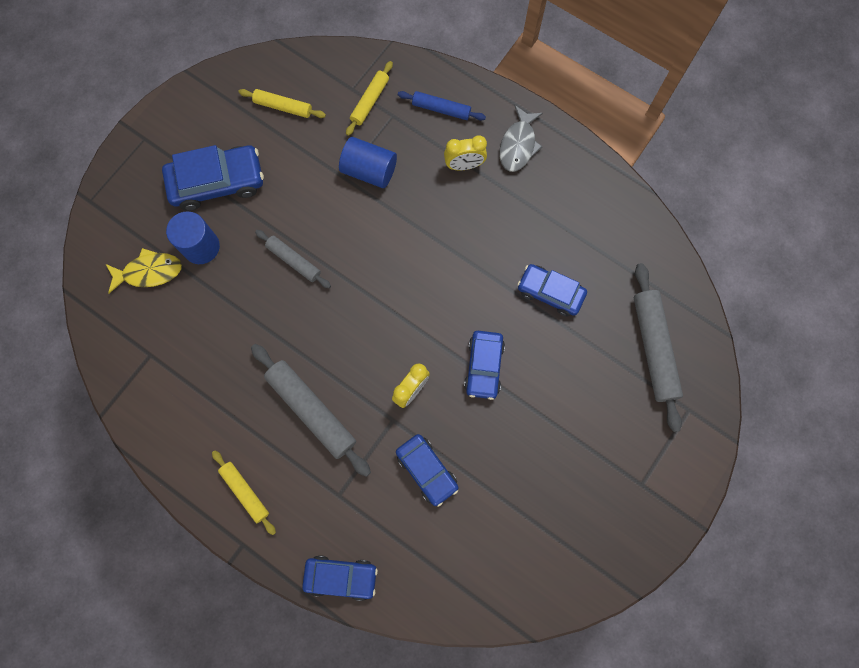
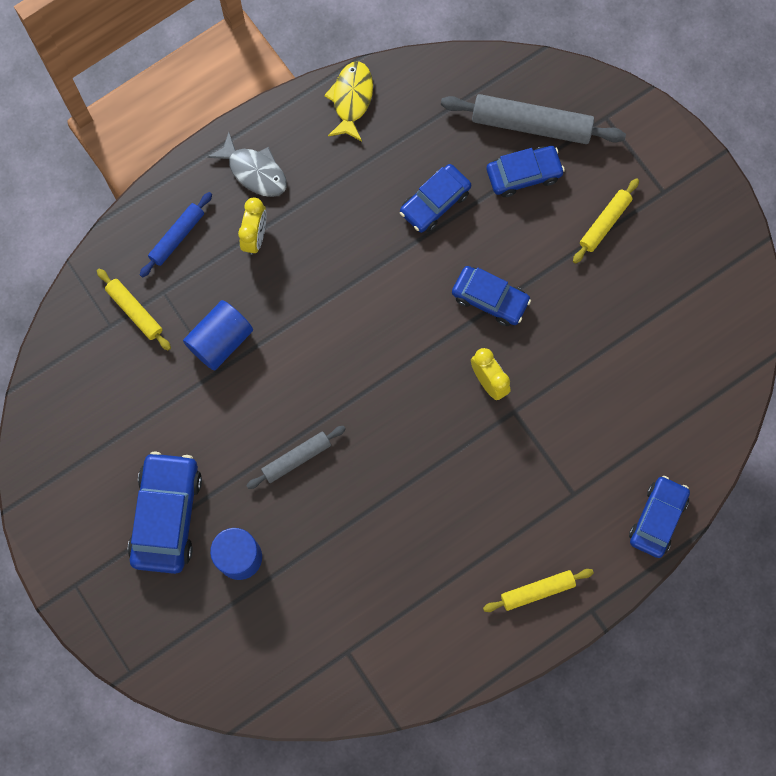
camera: 70 degrees left, 0 degrees up
(149, 272) = (247, 625): yellow fish -> yellow fish (351, 99)
(283, 107) = (101, 411): yellow rolling pin -> yellow rolling pin (604, 223)
(311, 410) = (474, 493): grey rolling pin -> none
(427, 470) = (578, 395): blue car -> blue car (523, 174)

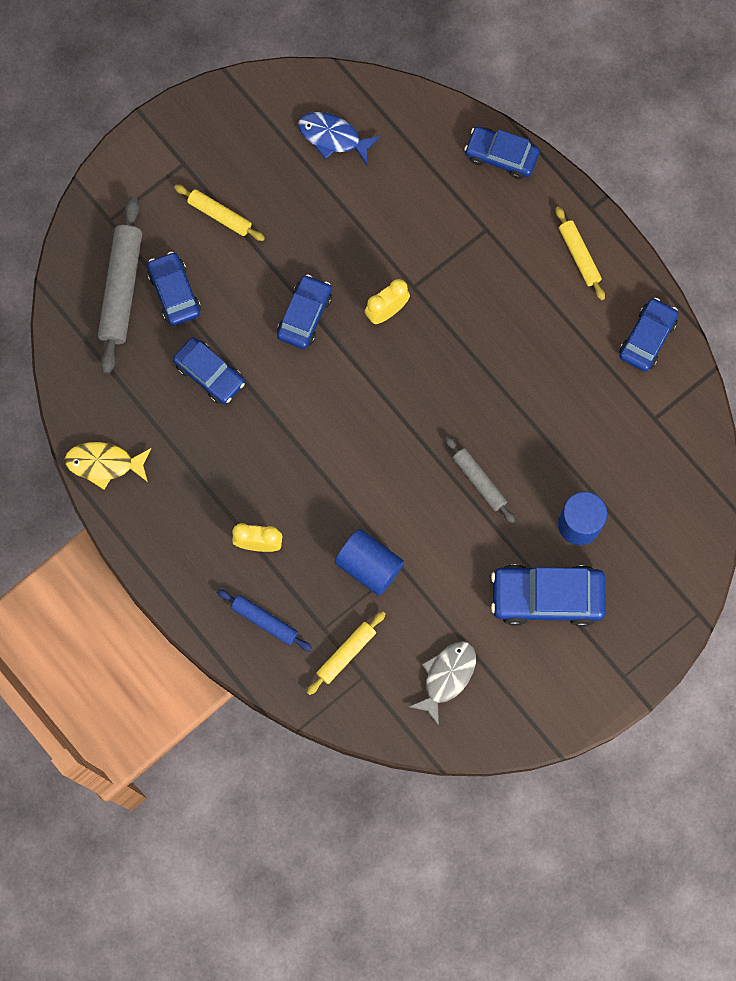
camera: 95 degrees left, 0 degrees up
(254, 171) = (189, 552): grey fish -> grey fish (447, 677)
(437, 655) = (647, 338): none -> blue car
(686, 343) = (333, 137): none -> blue fish

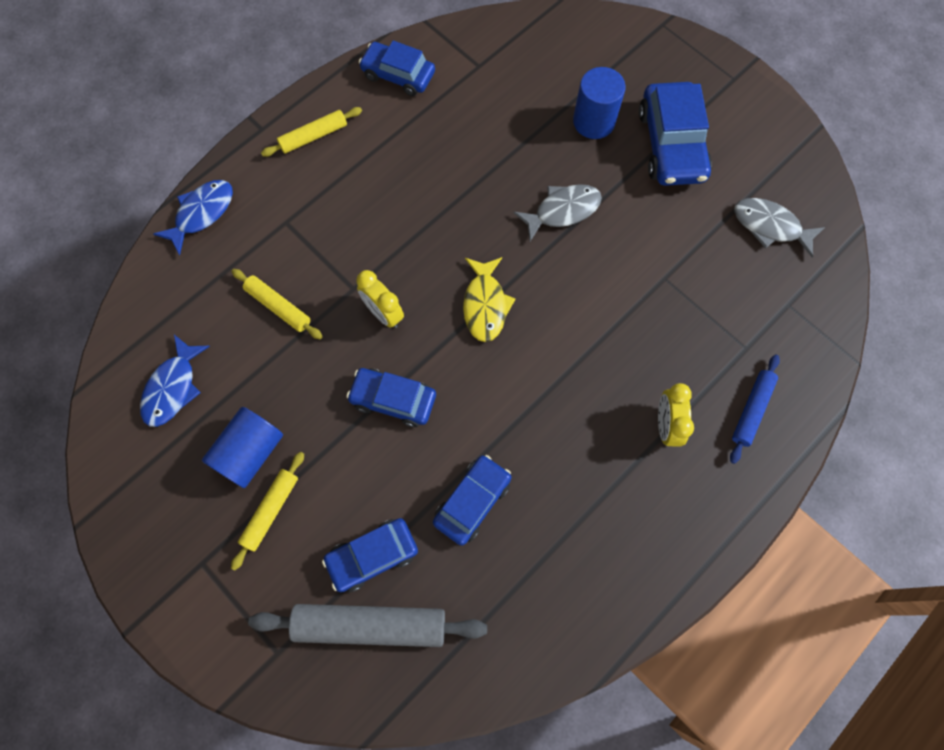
camera: 95 degrees left, 5 degrees down
(104, 464) = (599, 619): yellow fish -> yellow fish (485, 305)
(346, 653) = (768, 323): yellow rolling pin -> yellow rolling pin (278, 307)
(369, 566) = (670, 308): blue cylinder -> blue cylinder (250, 452)
(479, 481) = (562, 211): grey rolling pin -> grey fish
(501, 156) = (202, 213): blue car -> blue fish

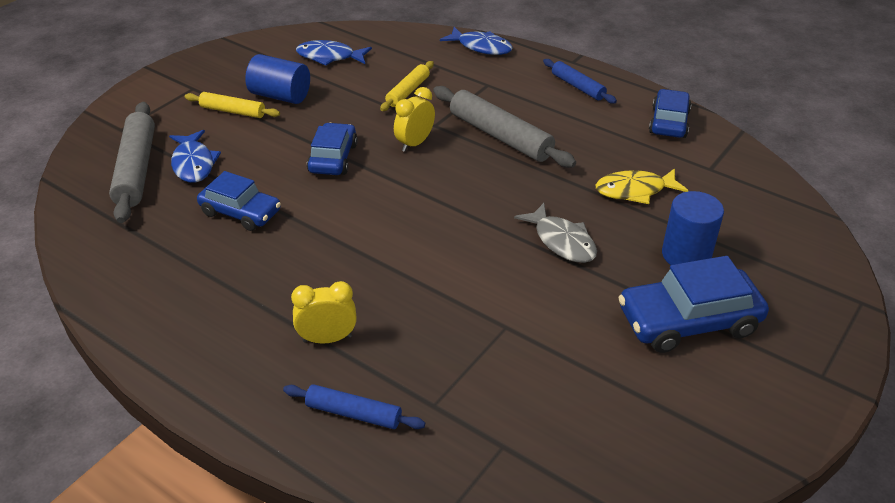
camera: 80 degrees right, 30 degrees down
(313, 136) = (578, 86): yellow rolling pin -> blue rolling pin
(372, 556) = (193, 164): blue car -> blue fish
(389, 229) = (500, 136): none -> grey rolling pin
(485, 305) = (438, 200): yellow fish -> yellow fish (635, 190)
(770, 226) = (611, 423): grey fish -> none

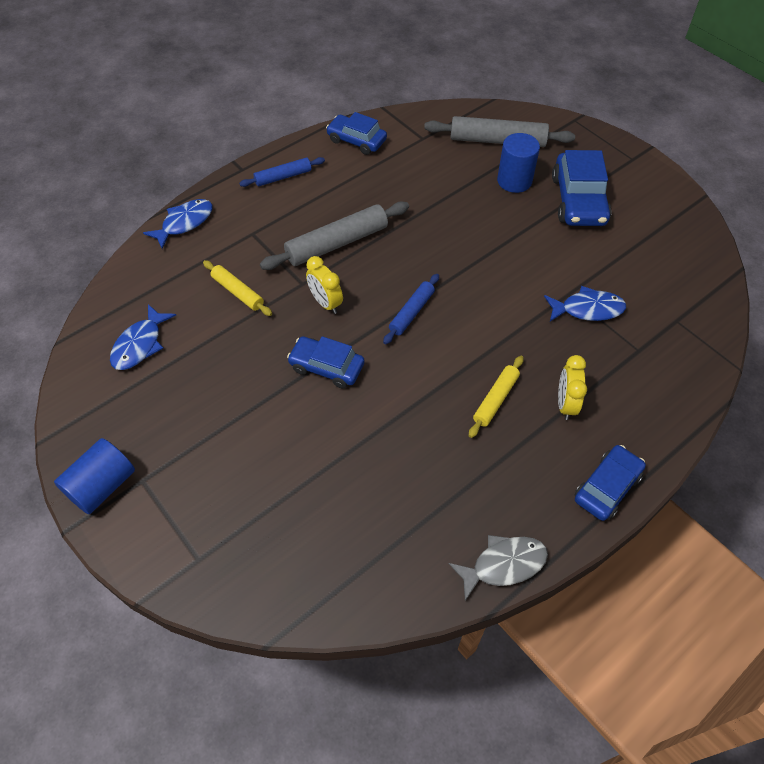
camera: 75 degrees left, 15 degrees up
(137, 169) = (285, 542): grey rolling pin -> grey rolling pin (497, 140)
(193, 164) = (294, 487): blue fish -> blue fish (587, 309)
(232, 111) = (209, 444): yellow rolling pin -> yellow rolling pin (496, 399)
(241, 212) = (388, 450): blue car -> blue car (607, 487)
(280, 96) = (198, 397): blue cylinder -> blue cylinder (102, 486)
(354, 413) = (642, 398): blue rolling pin -> blue rolling pin (411, 312)
(562, 241) = (484, 240): grey fish -> grey fish (503, 565)
(635, 190) = (436, 184): yellow fish -> none

